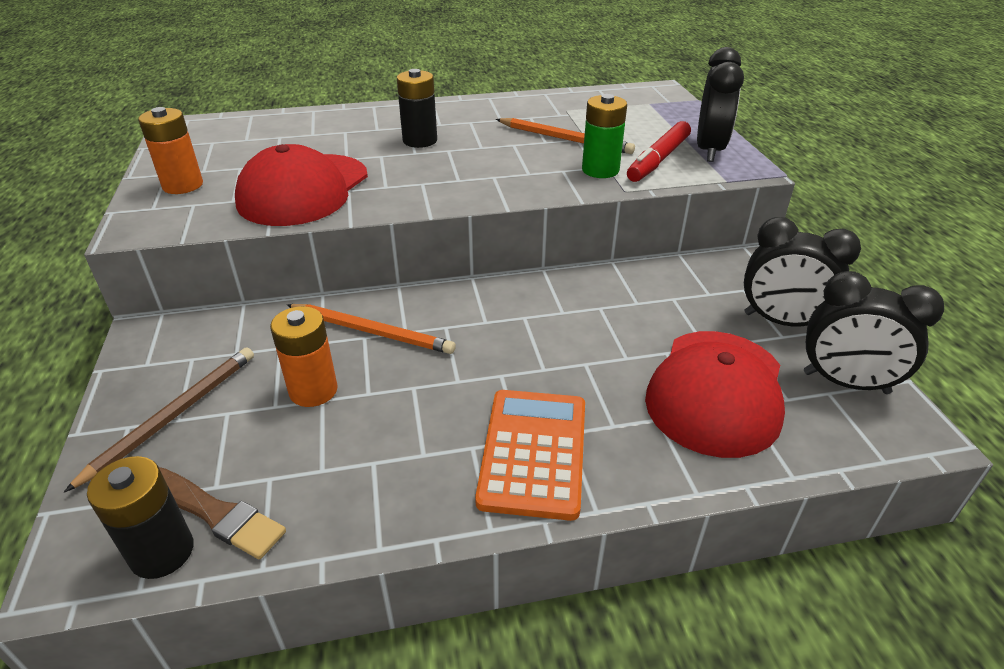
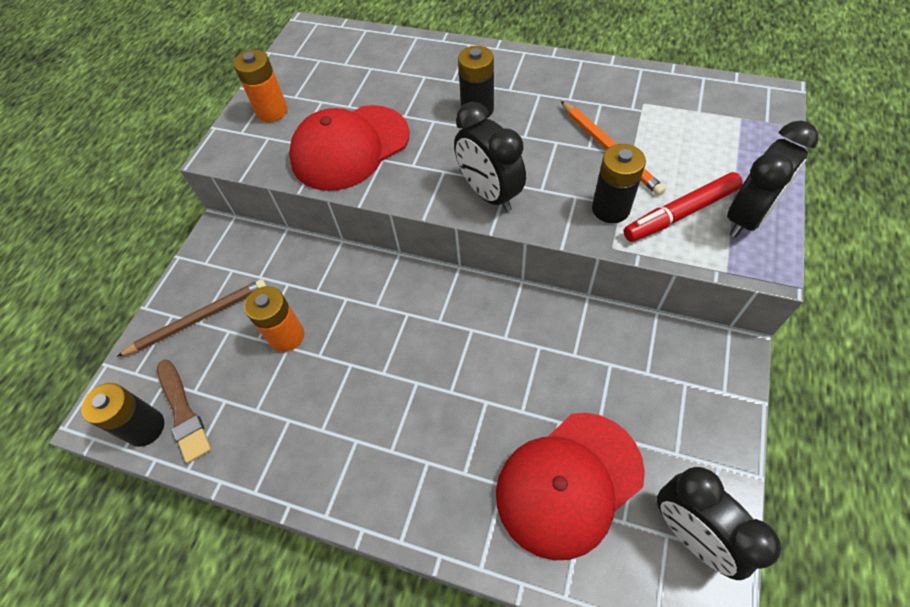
camera: 35 degrees right, 20 degrees up
(372, 331) = (354, 295): orange pencil -> none
(534, 452) = (392, 468): orange calculator -> none
(600, 170) = (610, 209): green battery -> black battery
(781, 322) = (689, 437): black clock -> black clock (489, 194)

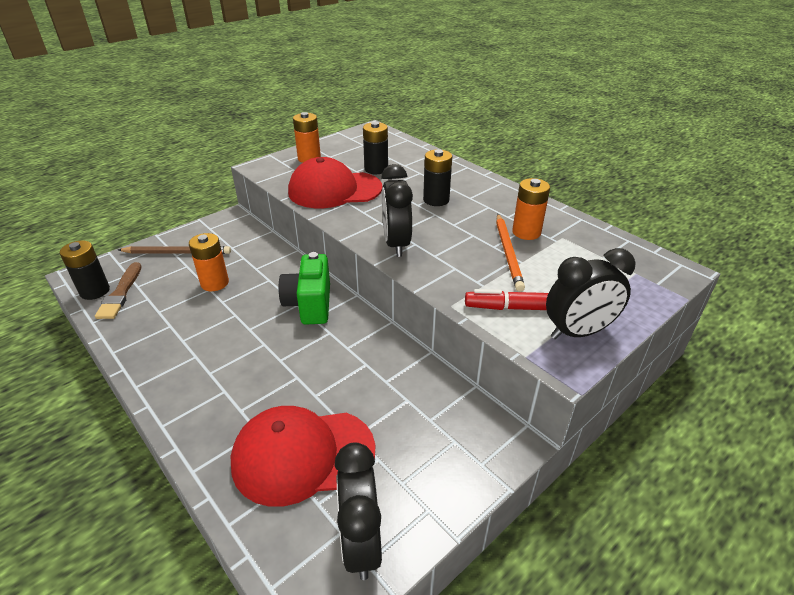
camera: 25 degrees right, 20 degrees down
(420, 306) = (309, 304): none -> green camera
(605, 112) = (526, 232): none -> orange battery
(610, 209) = (473, 284): black battery -> black battery (376, 169)

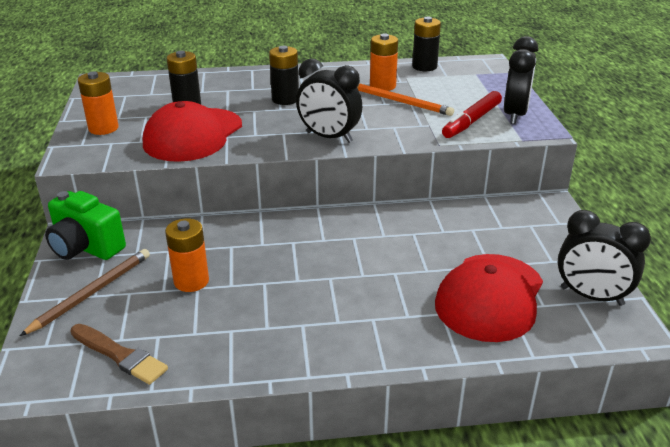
camera: 55 degrees left, 5 degrees down
(95, 291) = (85, 376): black battery -> black battery (424, 67)
(309, 304) = (301, 235): green camera -> green camera (86, 247)

